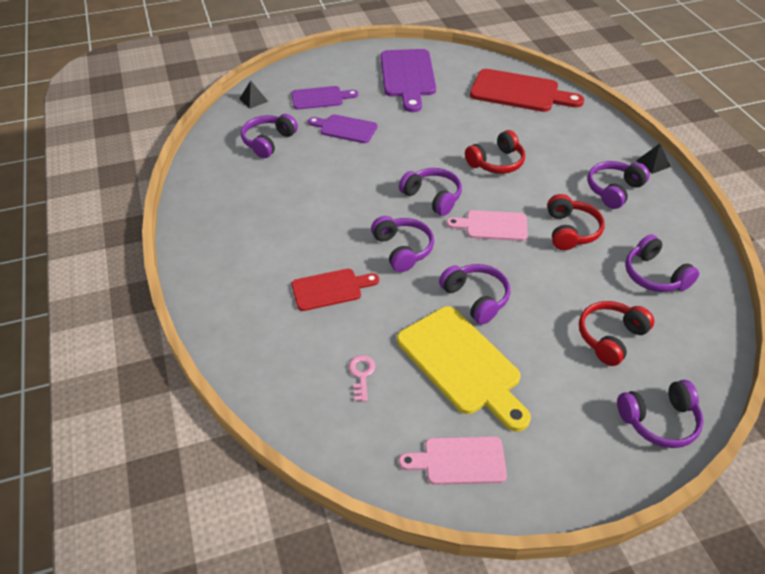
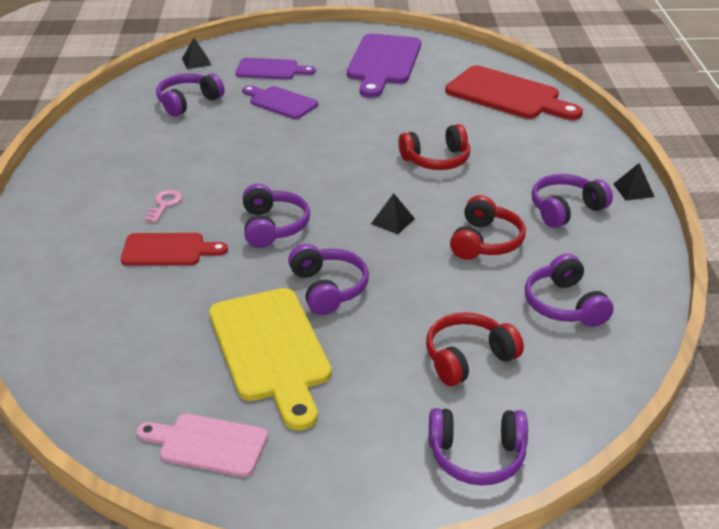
camera: 15 degrees right, 10 degrees down
(361, 374) = (150, 338): pink key -> pink key (164, 204)
(432, 197) = (339, 182): purple headphones -> none
(492, 226) = (392, 221): pink cutting board -> black pyramid

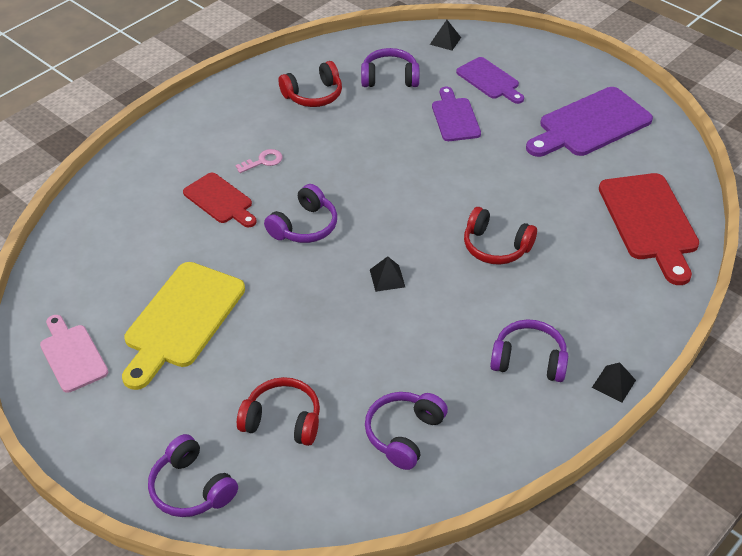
camera: 45 degrees right, 10 degrees up
(328, 288) = (272, 301): purple headphones -> none
(485, 242) = (426, 342): red headphones -> red headphones (313, 95)

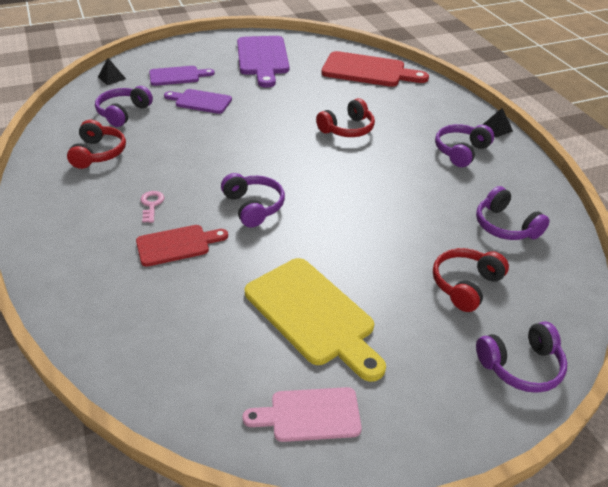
camera: 65 degrees left, 5 degrees down
(387, 278) = (344, 184): black pyramid -> none

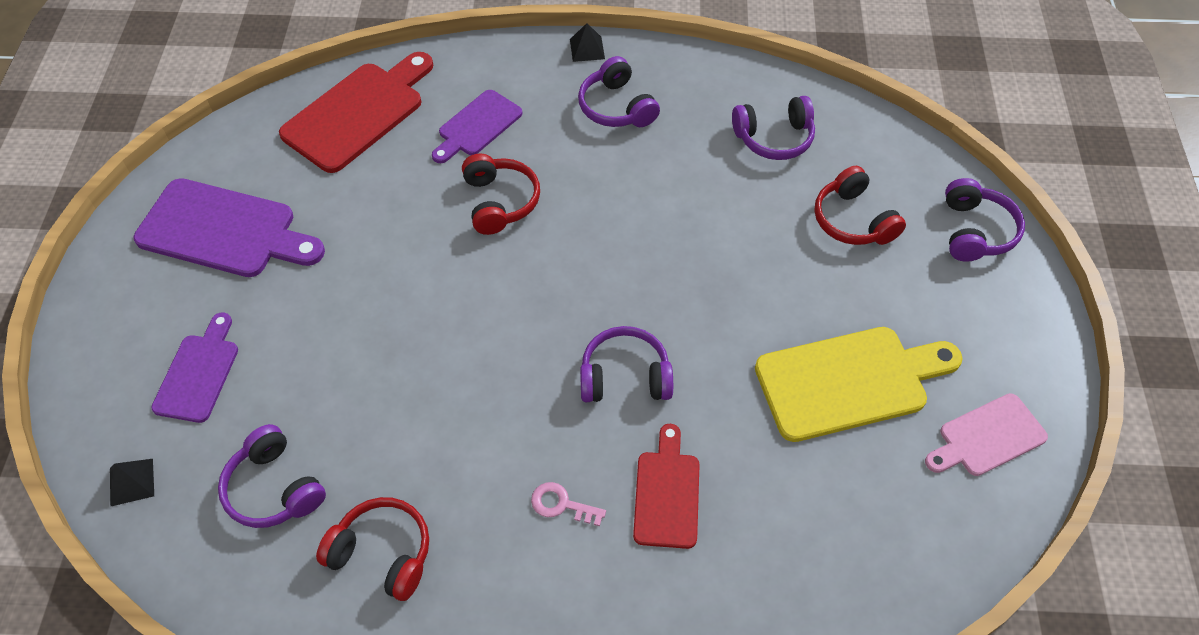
camera: 65 degrees left, 15 degrees up
(200, 101) = (309, 362): purple cutting board -> purple cutting board (477, 126)
(310, 415) = (987, 437): pink cutting board -> pink cutting board turned 45 degrees clockwise

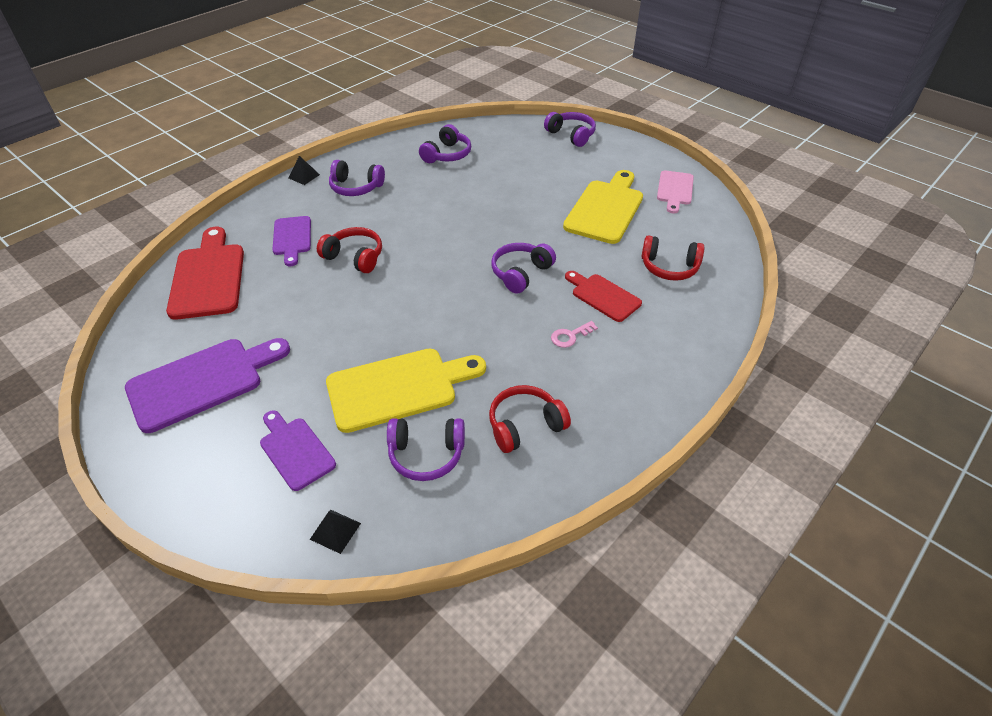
camera: 50 degrees left, 10 degrees down
(342, 394) = (398, 388): none -> yellow cutting board
(852, 220) = (523, 160): red headphones -> red headphones (669, 267)

